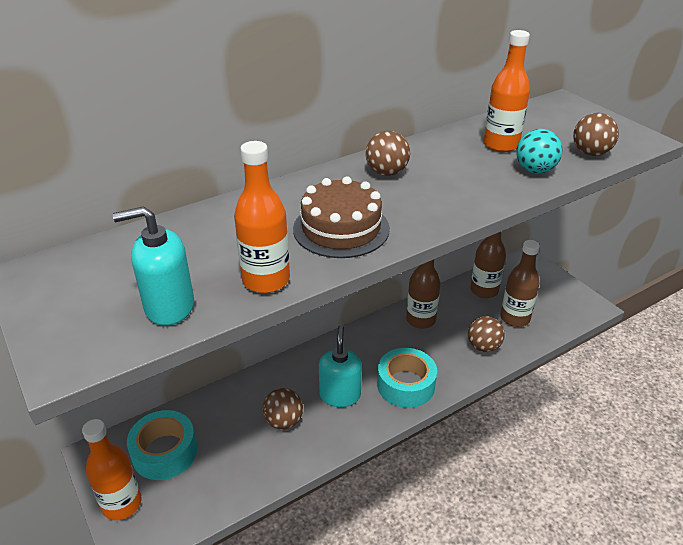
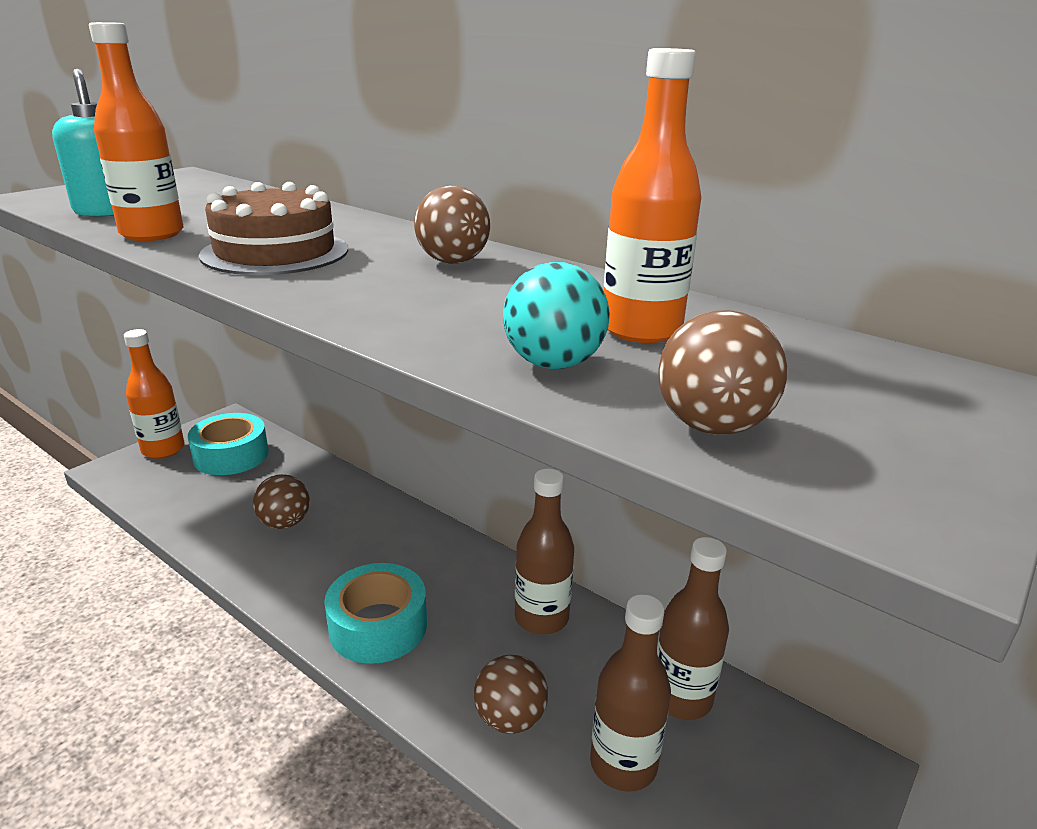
camera: 70 degrees right, 10 degrees down
(340, 395) = (341, 561): turquoise soap dispenser -> none

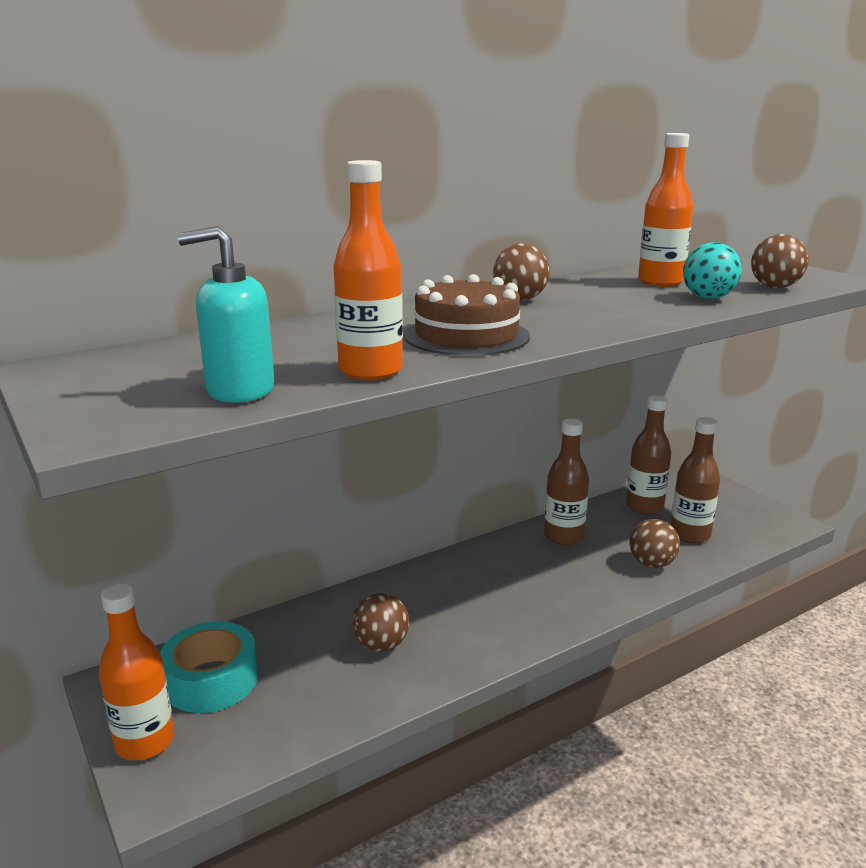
camera: 70 degrees left, 5 degrees down
(378, 626) = (550, 605): turquoise tape -> none

